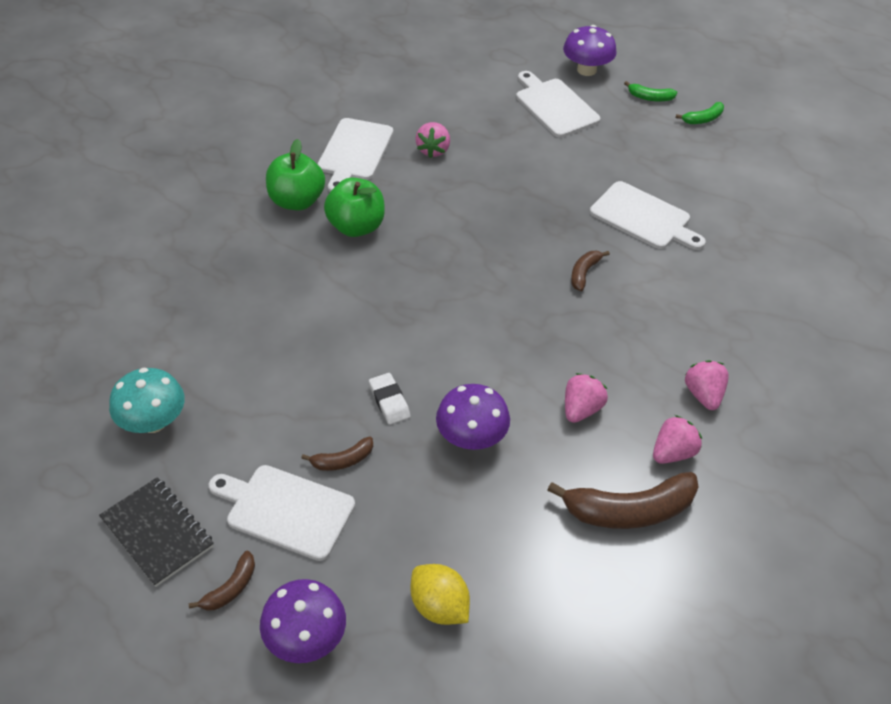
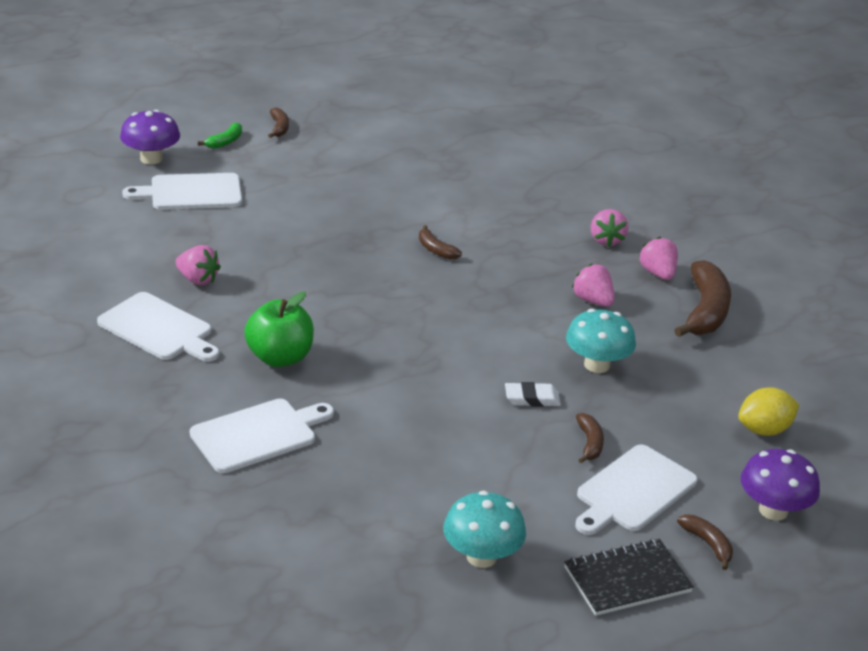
camera: 70 degrees left, 15 degrees down
(297, 201) = (208, 386): green apple -> none
(471, 437) = (597, 365): purple mushroom -> turquoise mushroom
(643, 218) = (386, 199): white cutting board -> white cutting board (258, 435)
(703, 119) = (279, 128): green banana -> brown banana
(703, 395) = (606, 240): pink strawberry -> pink strawberry turned 105 degrees counterclockwise

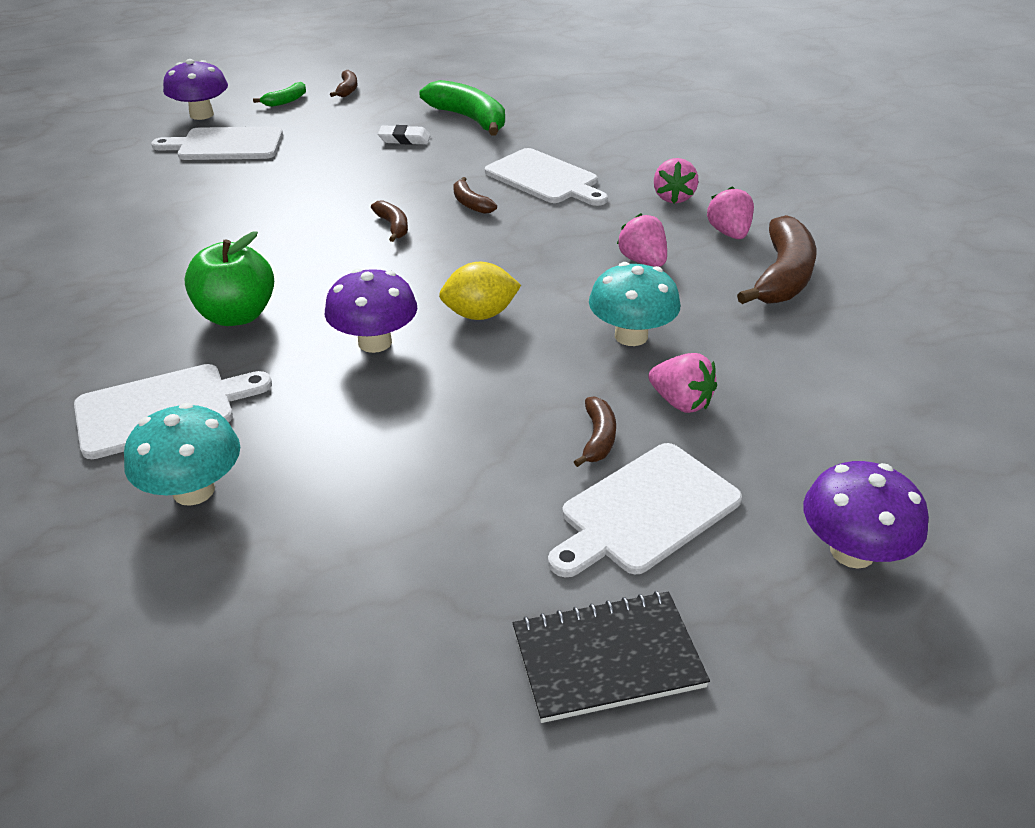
camera: 10 degrees right, 5 degrees up
(158, 329) = (111, 279): white cutting board -> white cutting board (544, 178)
(198, 279) = (186, 228): pink strawberry -> pink strawberry (680, 402)
(400, 376) = (375, 342): none -> purple mushroom
(406, 160) = (469, 119): none -> green banana
(481, 557) = (394, 605): turquoise mushroom -> turquoise mushroom (194, 490)
(532, 398) = (535, 375): white eraser -> white eraser (404, 139)
(708, 544) = (744, 603): brown banana -> brown banana (393, 226)
(764, 430) = (847, 429): yellow lemon -> yellow lemon (480, 314)

